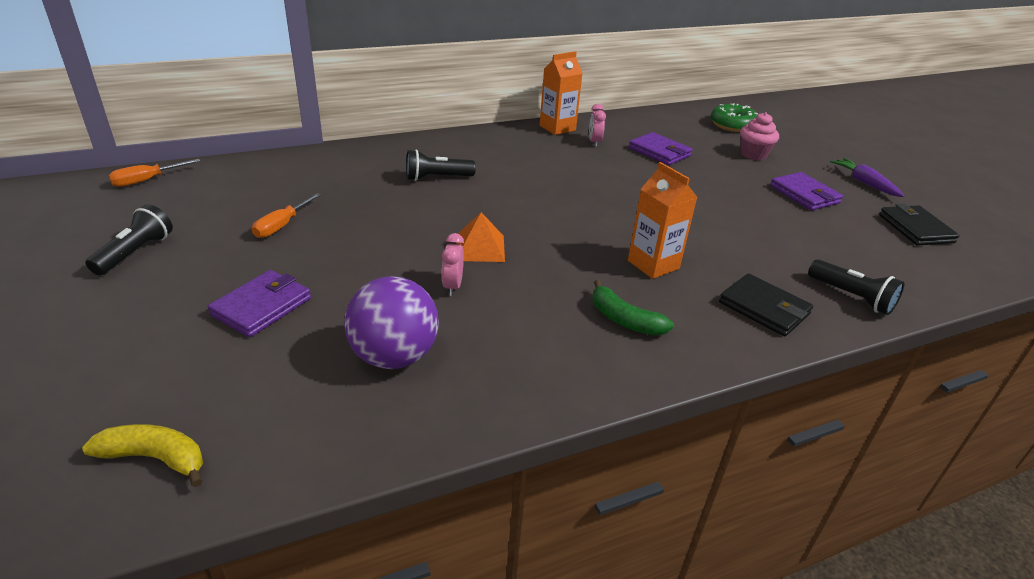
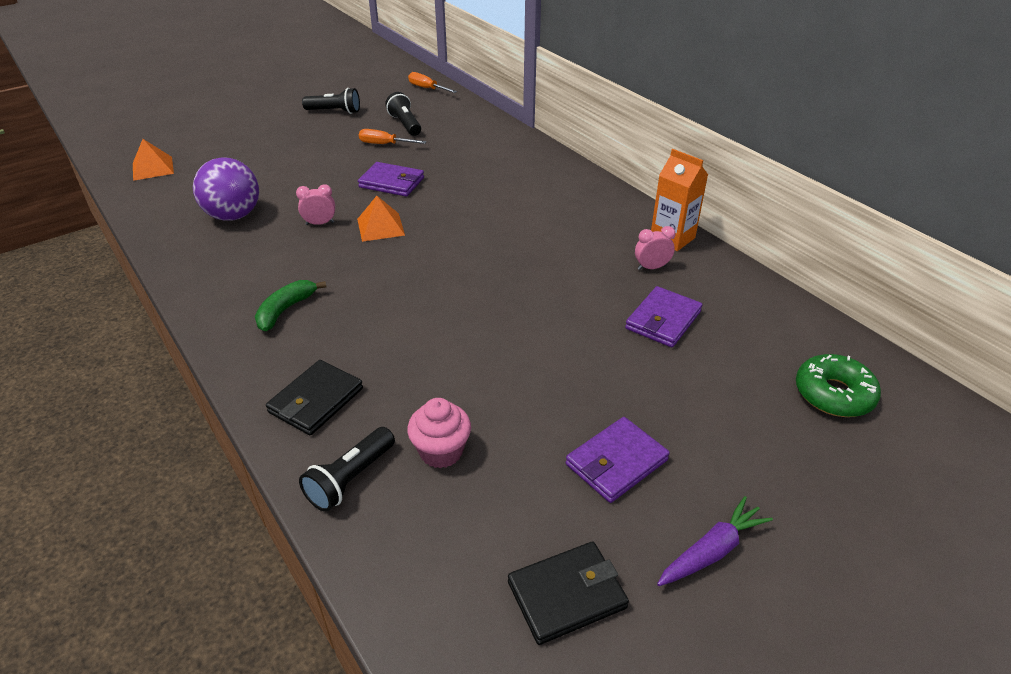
camera: 80 degrees right, 5 degrees up
(155, 458) = (152, 168): yellow banana -> orange pyramid
(262, 307) = (283, 162): purple wallet -> purple wallet (391, 182)
(437, 178) = (496, 188): black flashlight -> black flashlight (405, 124)
(653, 264) = (380, 323): orange carton -> none
(753, 154) = (728, 413): pink cupcake -> pink cupcake (441, 451)

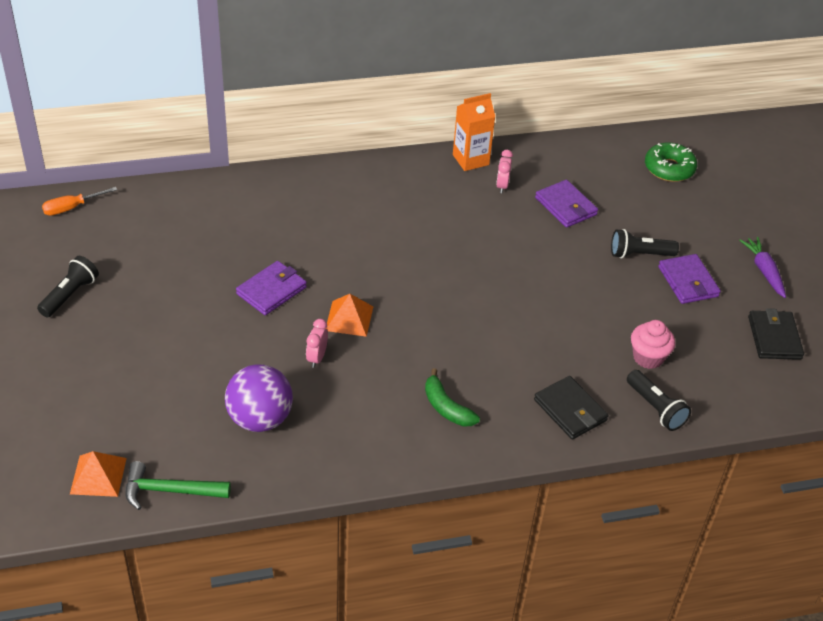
camera: 70 degrees left, 5 degrees up
(142, 198) = (170, 491): none -> green hammer
(384, 144) = (185, 275): orange screwdriver -> none
(405, 124) = (150, 248): black flashlight -> black flashlight (639, 254)

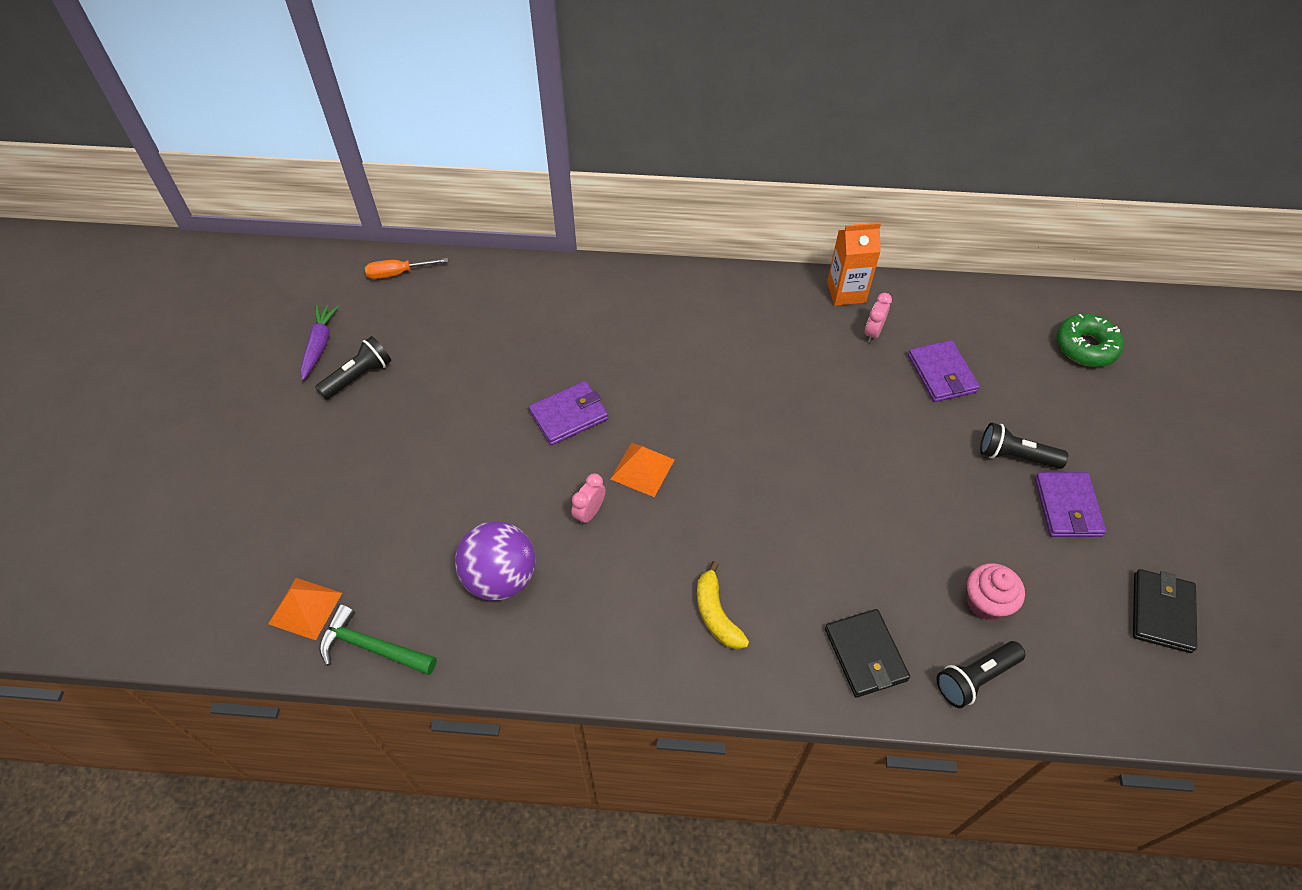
camera: 20 degrees right, 10 degrees up
(446, 407) = (716, 614): green banana -> yellow banana
(655, 408) = (975, 678): black flashlight -> black flashlight turned 75 degrees clockwise
(764, 271) = (1172, 513): purple carrot -> purple carrot (319, 345)

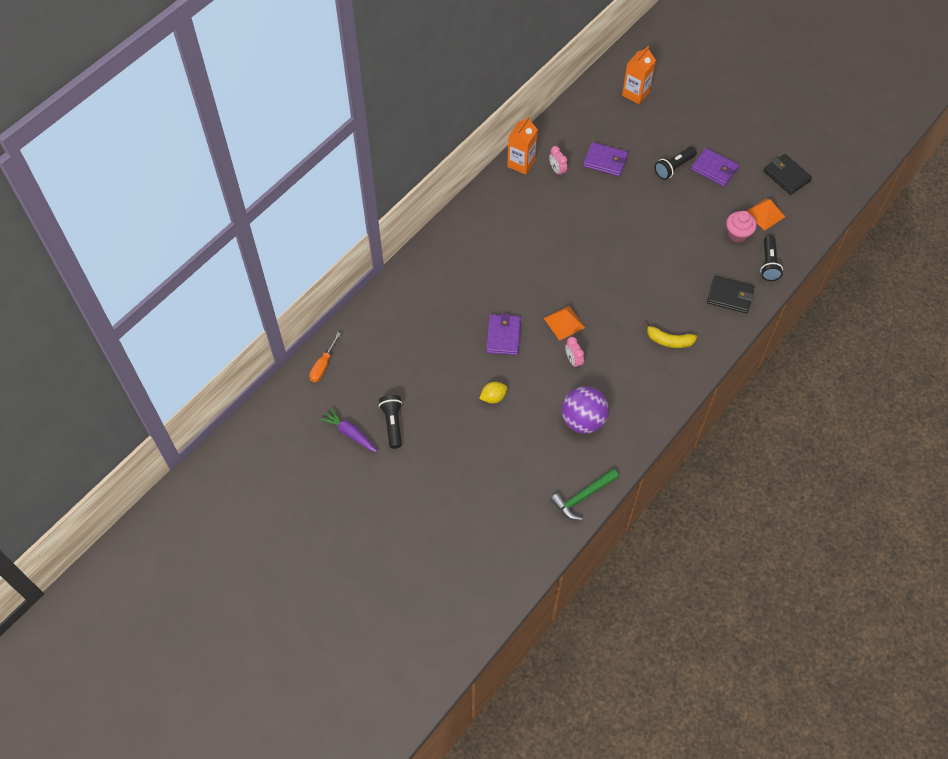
camera: 55 degrees left, 5 degrees up
(305, 608) = (536, 518): orange pyramid -> orange pyramid (765, 214)
(466, 455) = (493, 397): none -> yellow lemon
(1085, 347) = (635, 94): green donut -> orange carton

